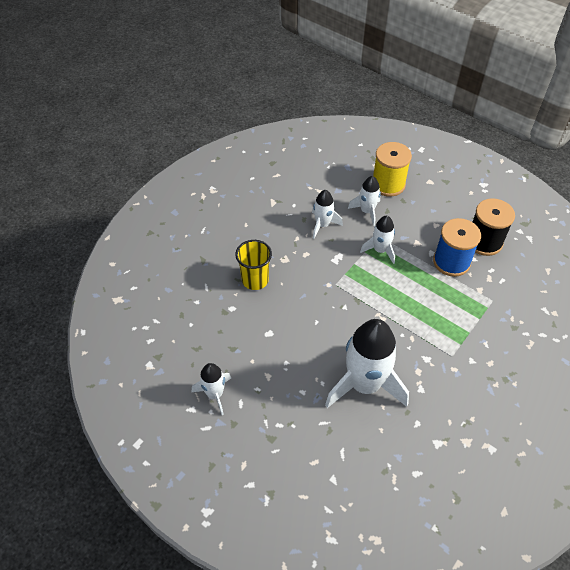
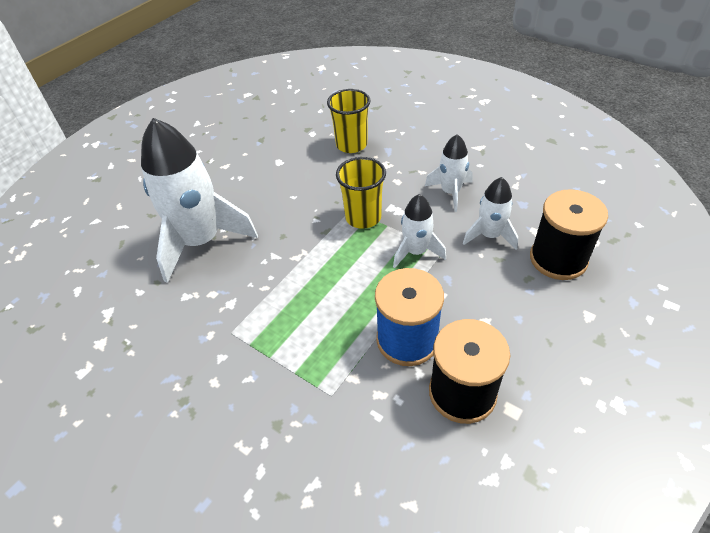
camera: 90 degrees right, 5 degrees down
(215, 394) = (209, 134): white rocket -> none
(344, 277) = (363, 217): none -> yellow cup
(388, 184) = (558, 259): yellow spool -> black spool

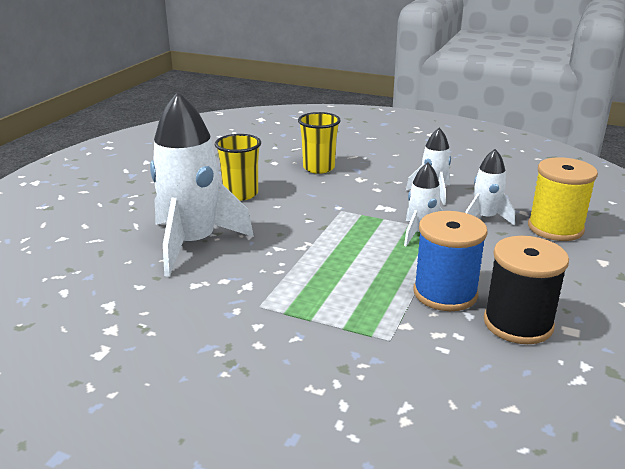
camera: 15 degrees left, 20 degrees down
(363, 217) = (356, 215): yellow cup -> yellow cup (241, 194)
(558, 259) = (555, 228): black spool -> yellow spool

